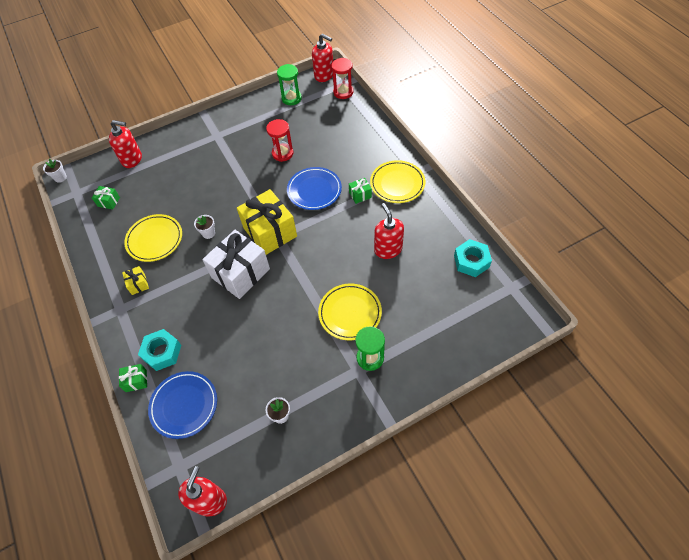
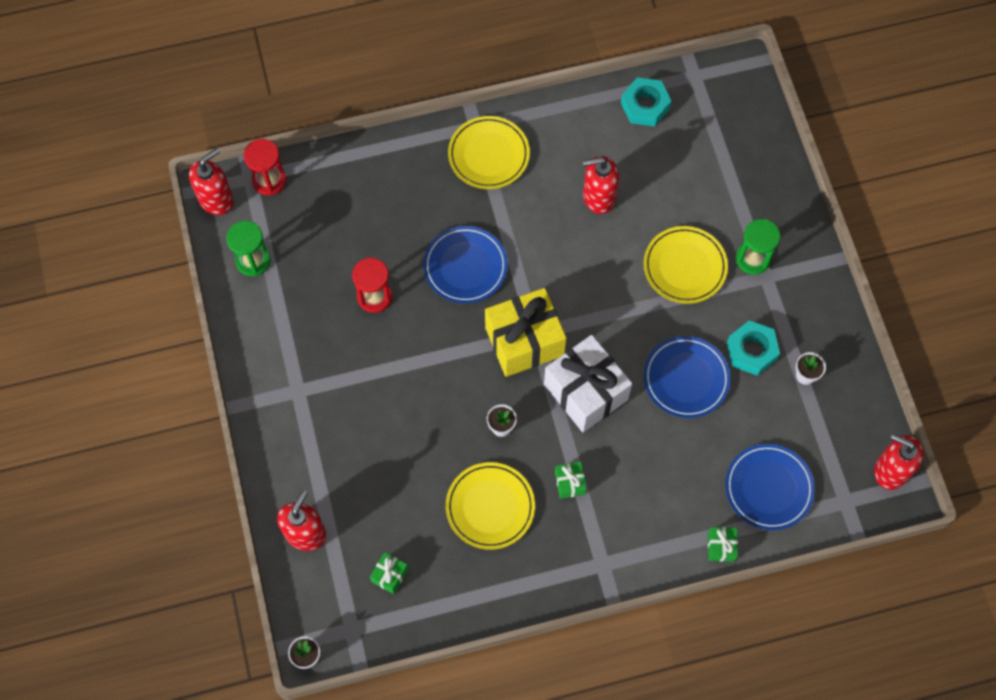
camera: 80 degrees left, 10 degrees up
(138, 284) = (566, 536): yellow gift -> none
(162, 352) = (686, 510): turquoise nut -> turquoise nut (751, 351)
(262, 332) = (686, 379): none -> blue plate
(360, 195) = (493, 208): green gift -> green gift (569, 483)

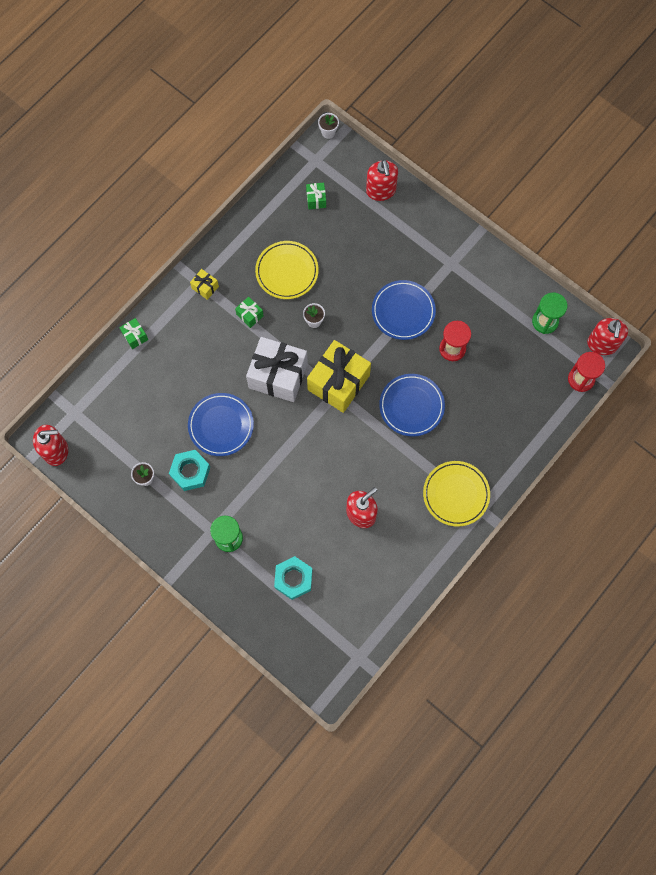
camera: 145 degrees right, 5 degrees up
(599, 552) = (205, 287): none -> yellow gift
(645, 106) = (377, 606): turquoise nut -> turquoise nut (293, 579)
(684, 267) = (270, 501): yellow plate -> none
(768, 488) = (127, 390): blue plate -> blue plate (403, 311)

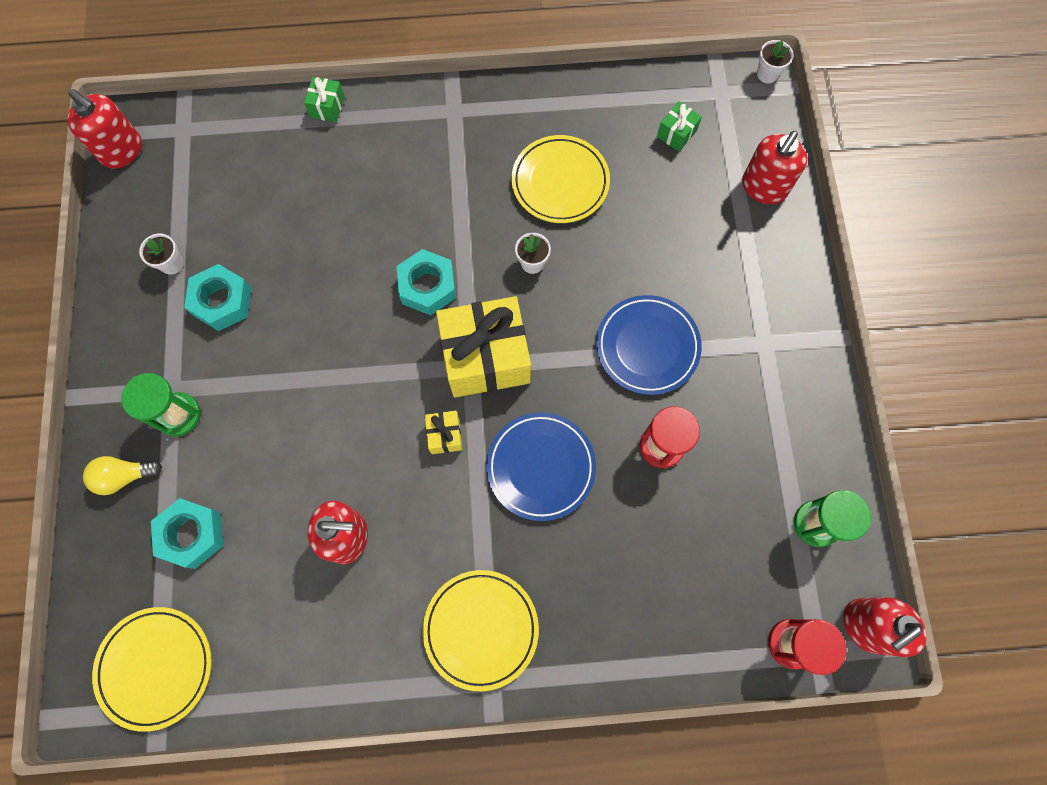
camera: 45 degrees right, 0 degrees up
(205, 287) = (454, 121): yellow gift -> yellow gift (445, 435)
(221, 425) = (308, 282): blue plate -> none
(235, 586) = (124, 476): none -> yellow light bulb
(250, 315) = (469, 192): green gift -> none
(278, 376) = (427, 286): white gift -> turquoise nut
(339, 643) = (156, 667): none -> yellow plate

